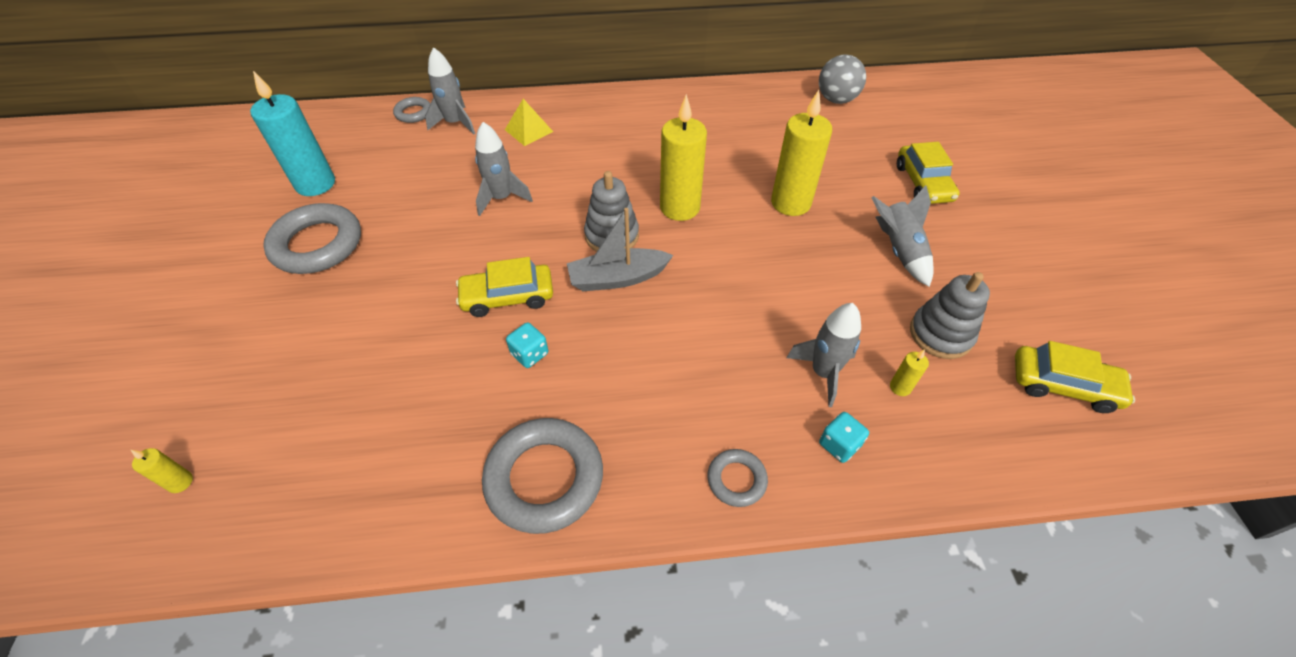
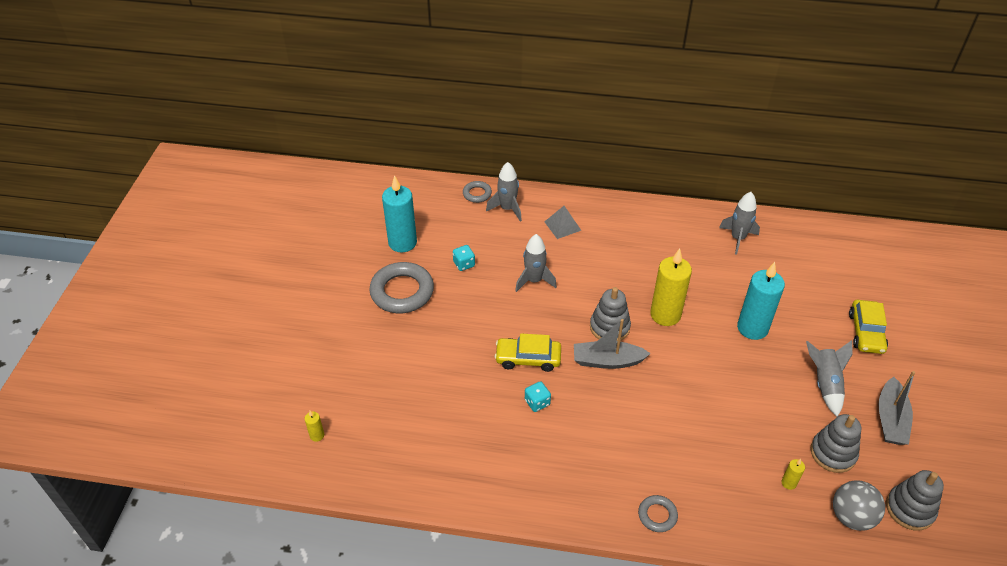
camera: 15 degrees right, 5 degrees down
(529, 130) = (562, 226): yellow pyramid -> grey pyramid
(544, 478) = (534, 485): grey ring -> none
(790, 203) = (752, 328): yellow candle -> turquoise candle
(823, 373) = (737, 461): grey rocket -> grey rocket (737, 238)
(836, 99) = (819, 243): grey ball -> grey ball (851, 516)
(839, 445) = (732, 510): turquoise dice -> turquoise dice (464, 264)
(991, 276) = (890, 419): none -> grey boat
(1063, 385) = (910, 509): yellow car -> grey stacking toy

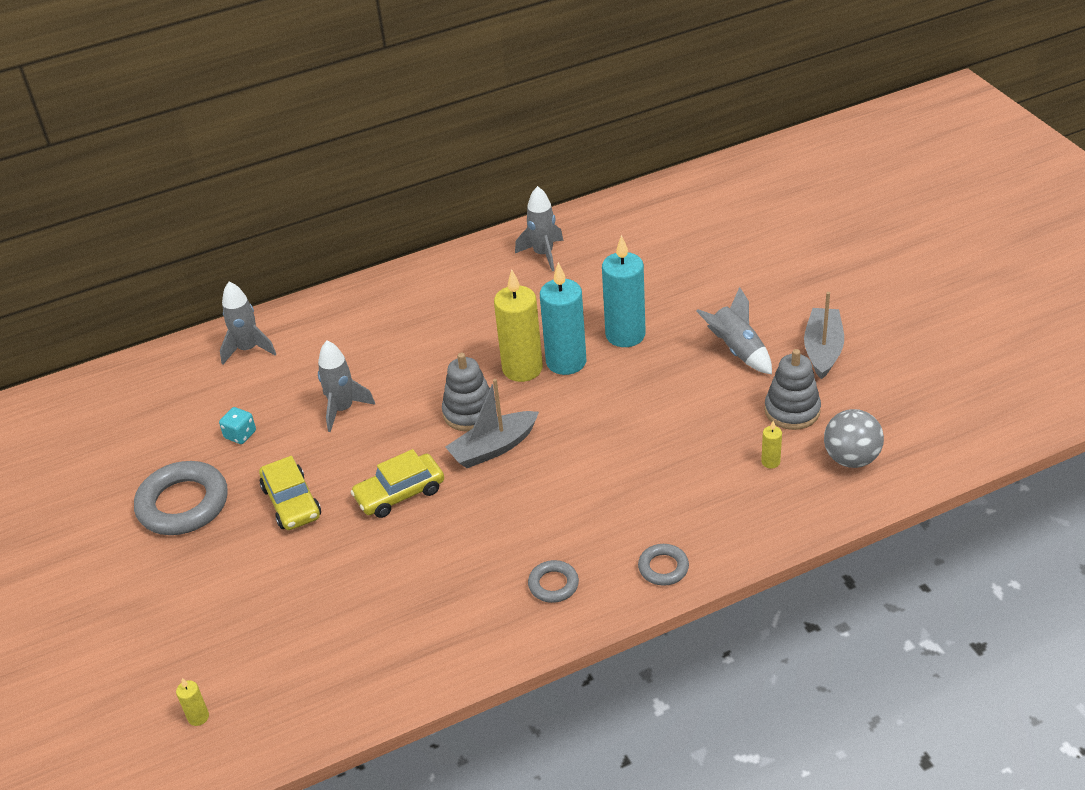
camera: 30 degrees left, 5 degrees down
(402, 242) = (139, 450): turquoise candle -> turquoise candle (566, 362)
(477, 194) = (195, 351): grey ring -> grey ring (553, 584)
(537, 402) = (446, 532): turquoise dice -> none
(562, 226) = (332, 335): grey pyramid -> none
(866, 332) = (741, 281): yellow car -> yellow car (291, 502)
(890, 419) = (823, 350): grey boat -> grey boat turned 150 degrees counterclockwise
(910, 509) = (898, 421): grey stacking toy -> none

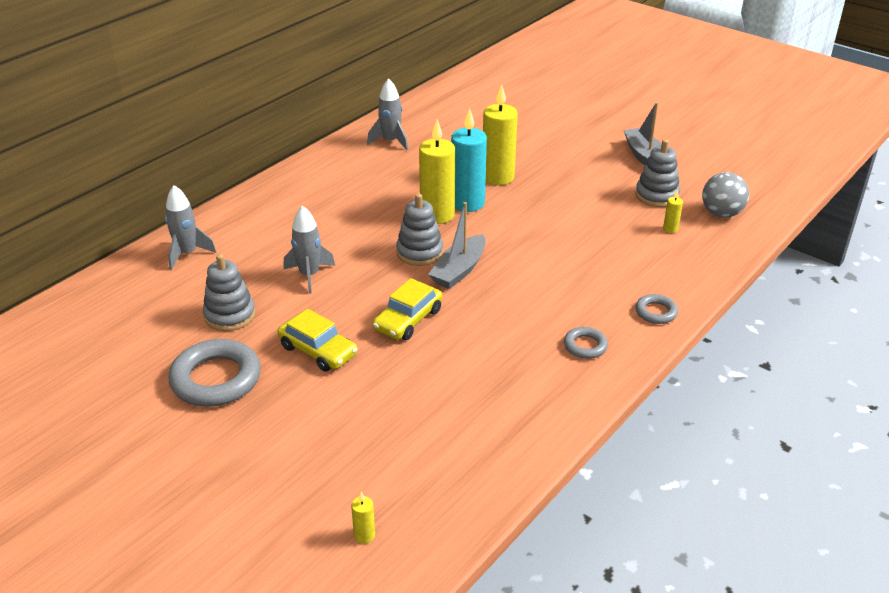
camera: 30 degrees left, 5 degrees down
(240, 435) = (230, 315): turquoise dice -> grey stacking toy
(625, 335) = (498, 177): turquoise candle -> yellow candle
(737, 351) = (587, 169): grey rocket -> none

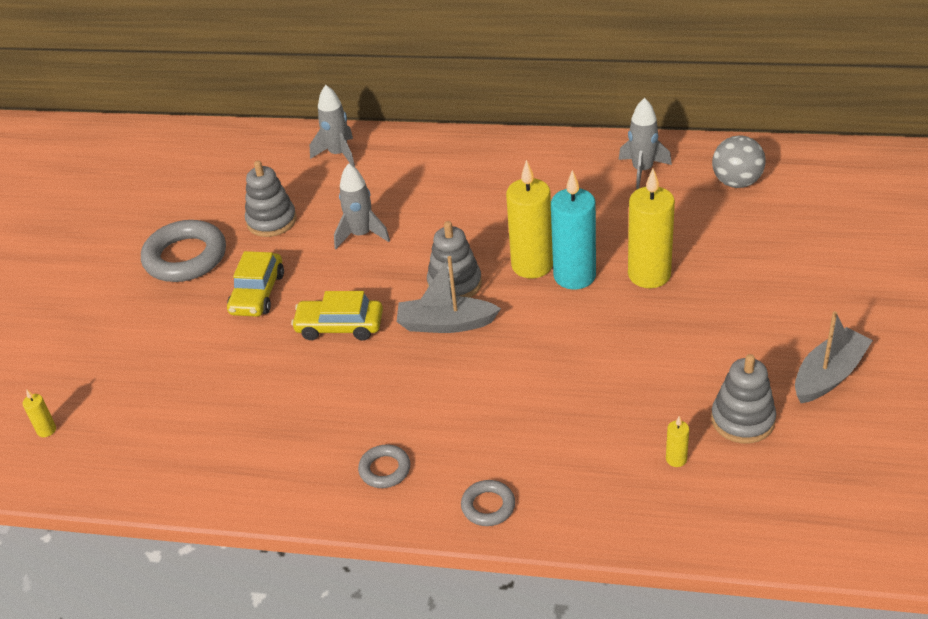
camera: 65 degrees right, 5 degrees up
(721, 213) = (759, 497): grey ball -> grey ball (736, 182)

